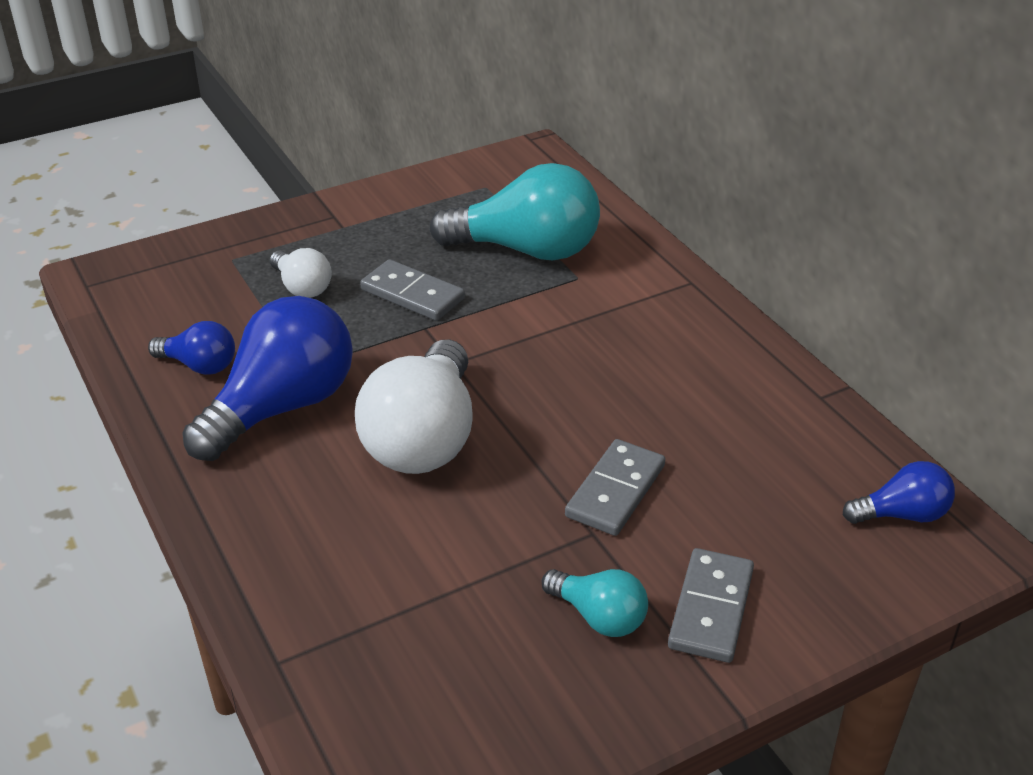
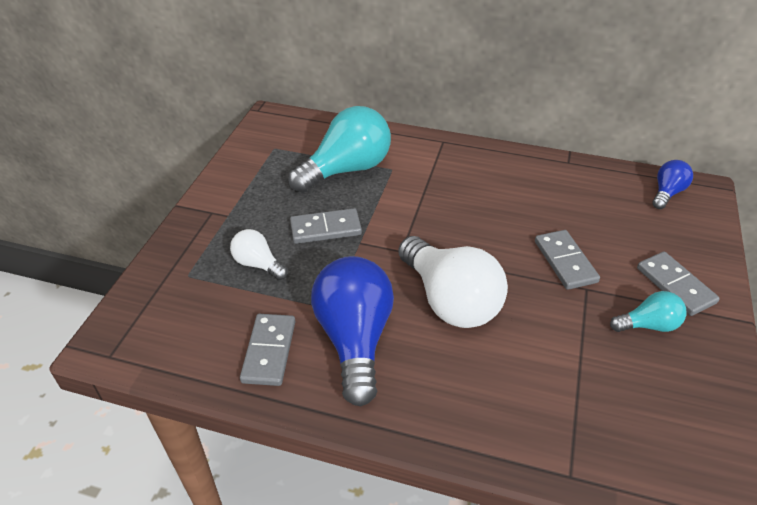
camera: 45 degrees left, 5 degrees up
(199, 365) = (269, 351): blue light bulb -> grey domino
(302, 287) = (258, 264): white light bulb -> white light bulb turned 150 degrees counterclockwise

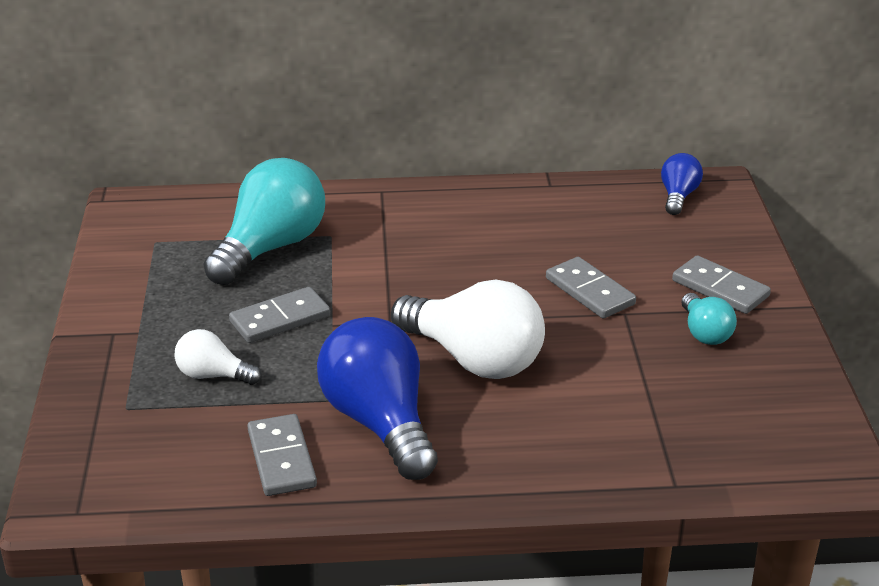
camera: 20 degrees left, 10 degrees down
(648, 325) = (704, 333): turquoise light bulb -> turquoise light bulb turned 105 degrees clockwise

